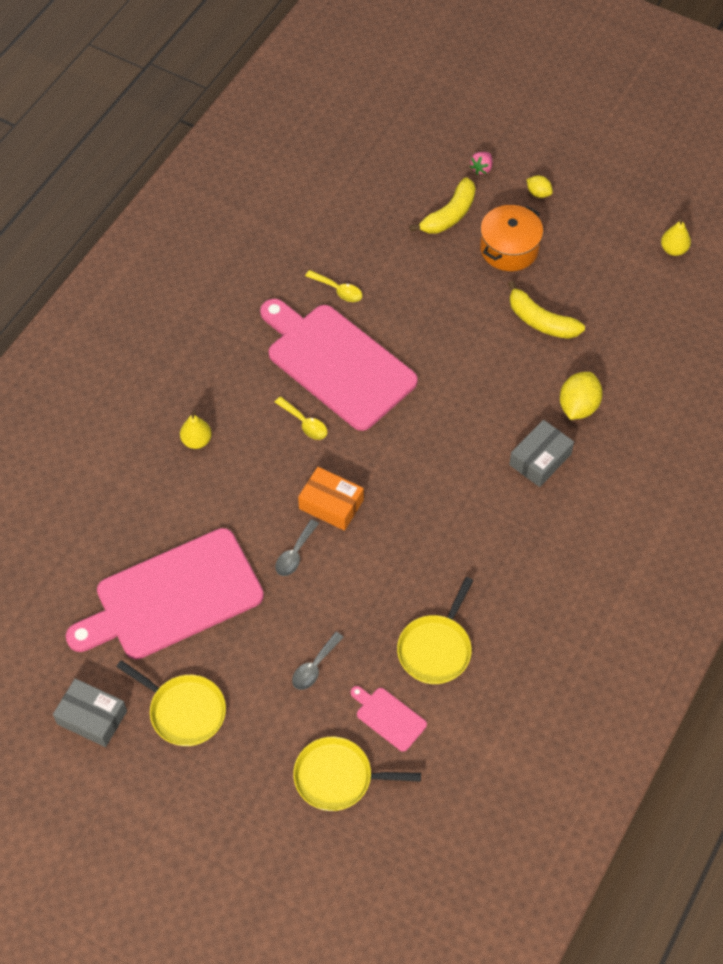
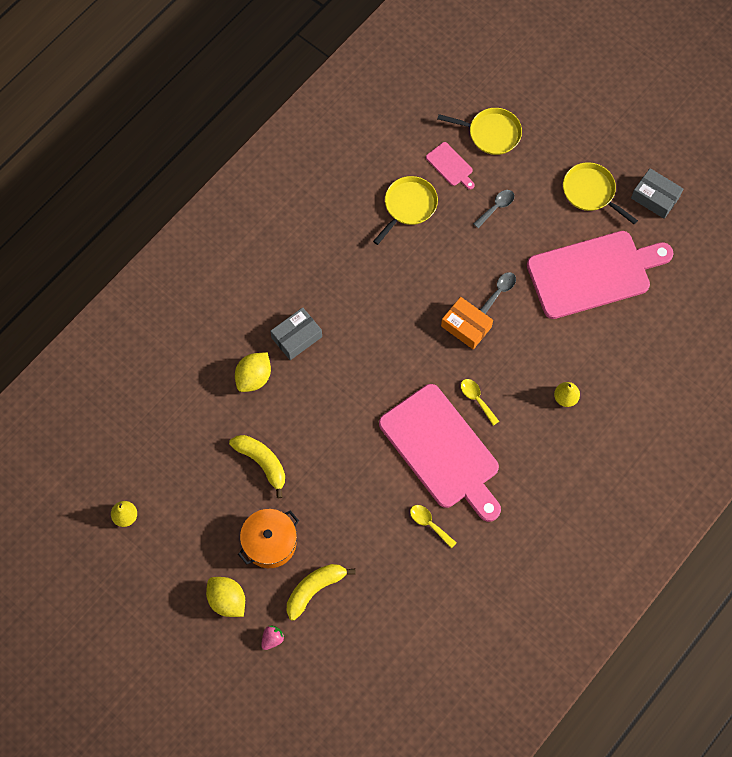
camera: 170 degrees left, 10 degrees up
(538, 193) = (227, 600): yellow lemon -> yellow lemon, size x1.80

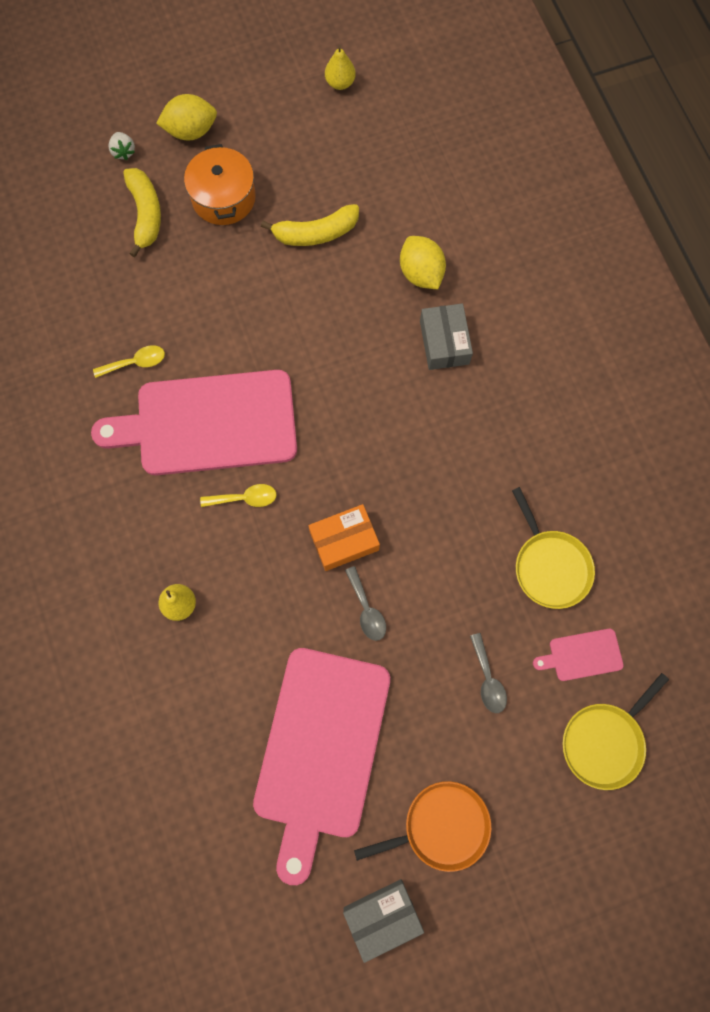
camera: 120 degrees right, 5 degrees up
(272, 639) = (123, 152): pink strawberry -> white strawberry
(590, 192) = (441, 826): yellow pan -> orange pan

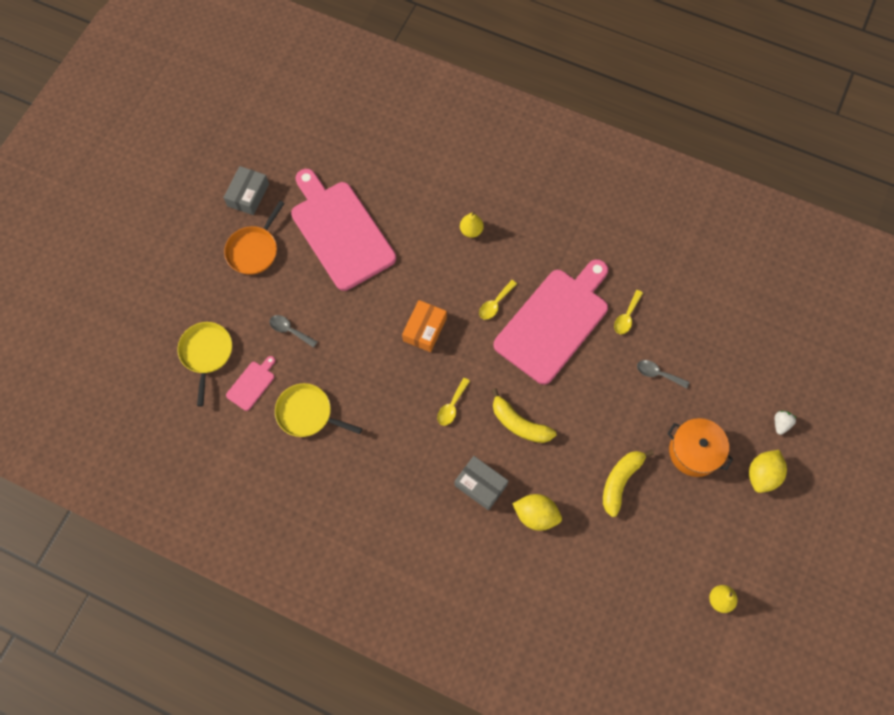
camera: 135 degrees right, 5 degrees down
(123, 152) = (781, 424): white strawberry -> white strawberry turned 90 degrees clockwise
(145, 214) = (722, 399): yellow banana -> yellow banana (519, 424)
(366, 609) = (380, 308): grey spoon -> grey spoon (658, 374)
(397, 437) = (452, 406): none -> yellow spoon

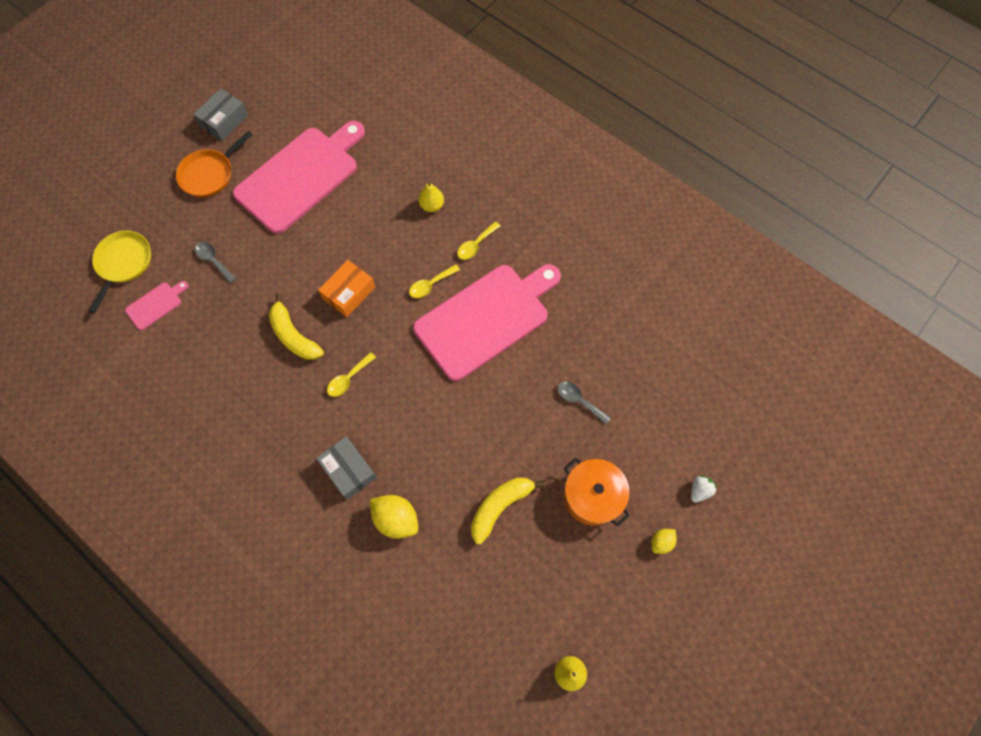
camera: 15 degrees right, 0 degrees up
(307, 413) = (199, 348): yellow pan -> none
(340, 232) = (300, 176): pink cutting board -> pink cutting board turned 60 degrees clockwise
(519, 424) = (412, 415): yellow banana -> yellow banana (294, 336)
(626, 316) = (565, 332): yellow spoon -> yellow spoon (476, 245)
(762, 475) = (661, 542): yellow lemon -> yellow lemon, size x0.56

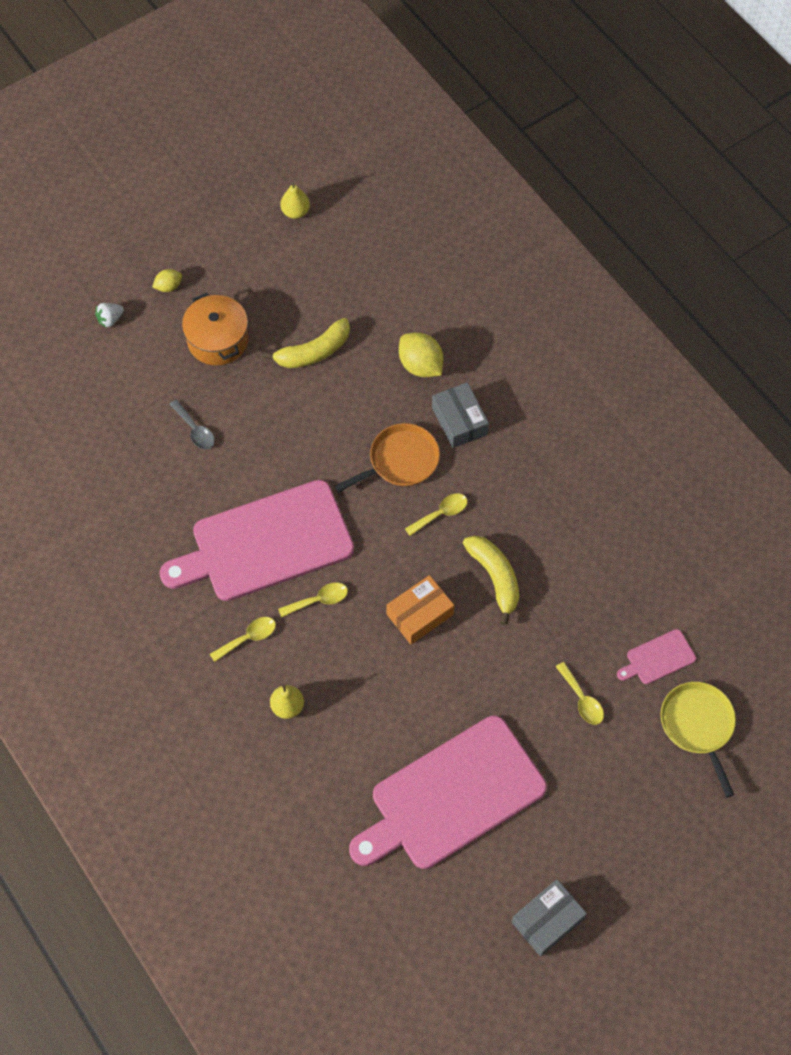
camera: 165 degrees left, 5 degrees down
(123, 263) = (698, 725): yellow pan -> yellow pan turned 135 degrees clockwise
(209, 174) = (577, 832): orange pan -> orange pan (400, 461)
(214, 261) = (582, 699): grey spoon -> yellow spoon

